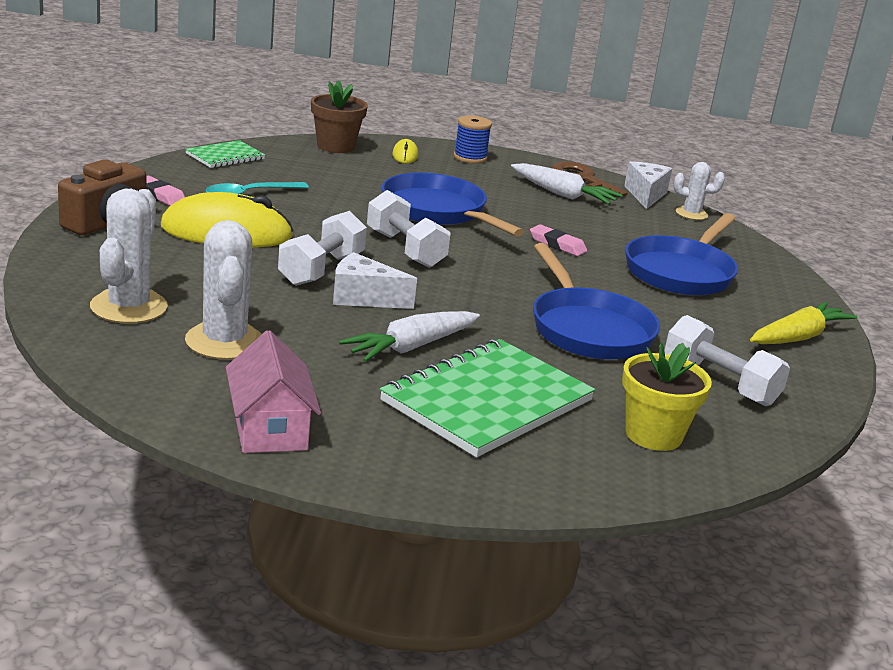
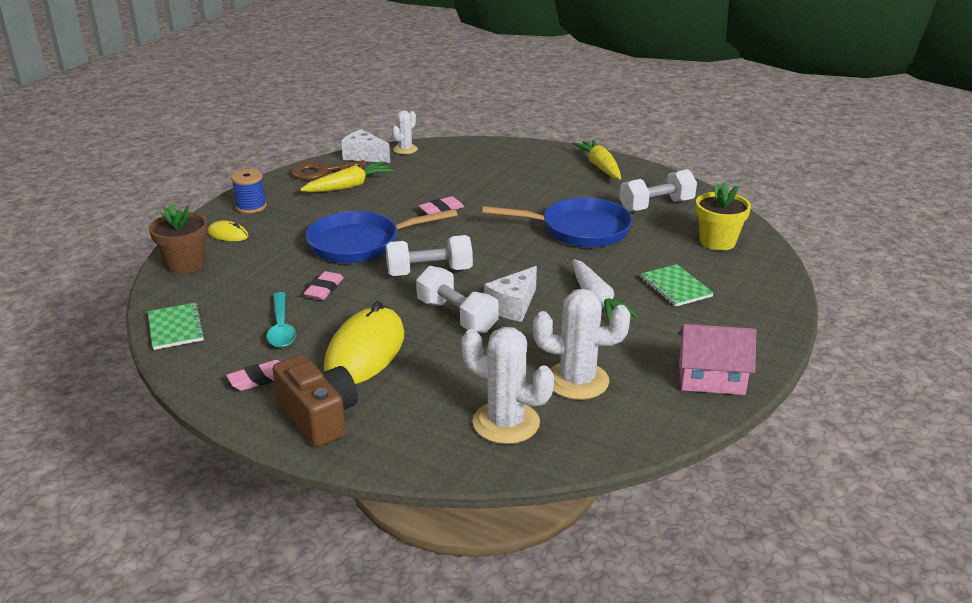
camera: 65 degrees left, 5 degrees up
(332, 204) = (324, 289): none -> pink eraser
(487, 401) = (675, 287): green notebook -> green notebook, size x0.51
(562, 194) = (349, 186): white carrot -> yellow carrot
(681, 272) = (500, 177): blue pan -> none

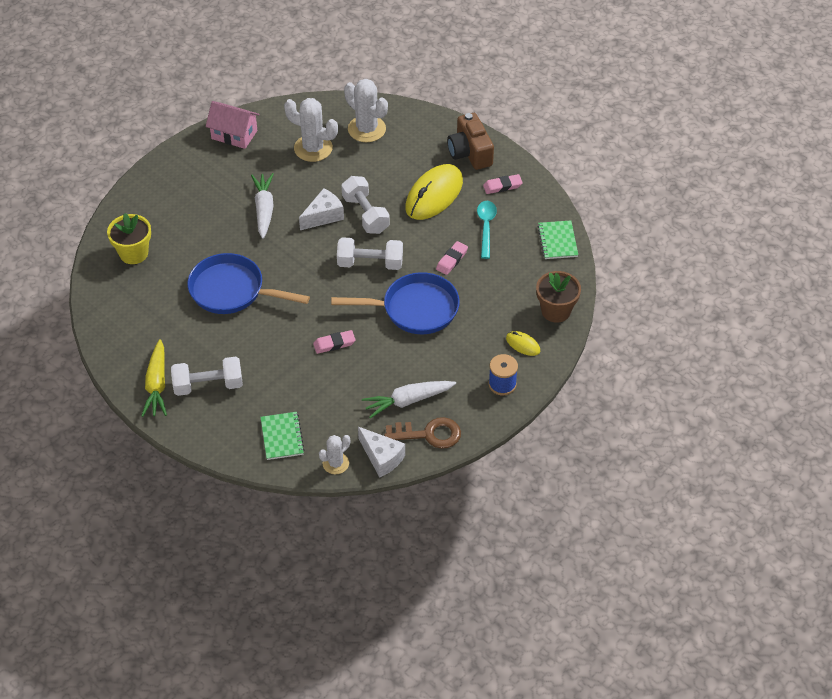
camera: 165 degrees left, 20 degrees up
(349, 186) = (408, 401): yellow carrot -> white carrot
(656, 206) = (147, 310): white dumbbell -> white dumbbell (208, 385)
(675, 287) = (201, 211): green notebook -> green notebook (282, 437)

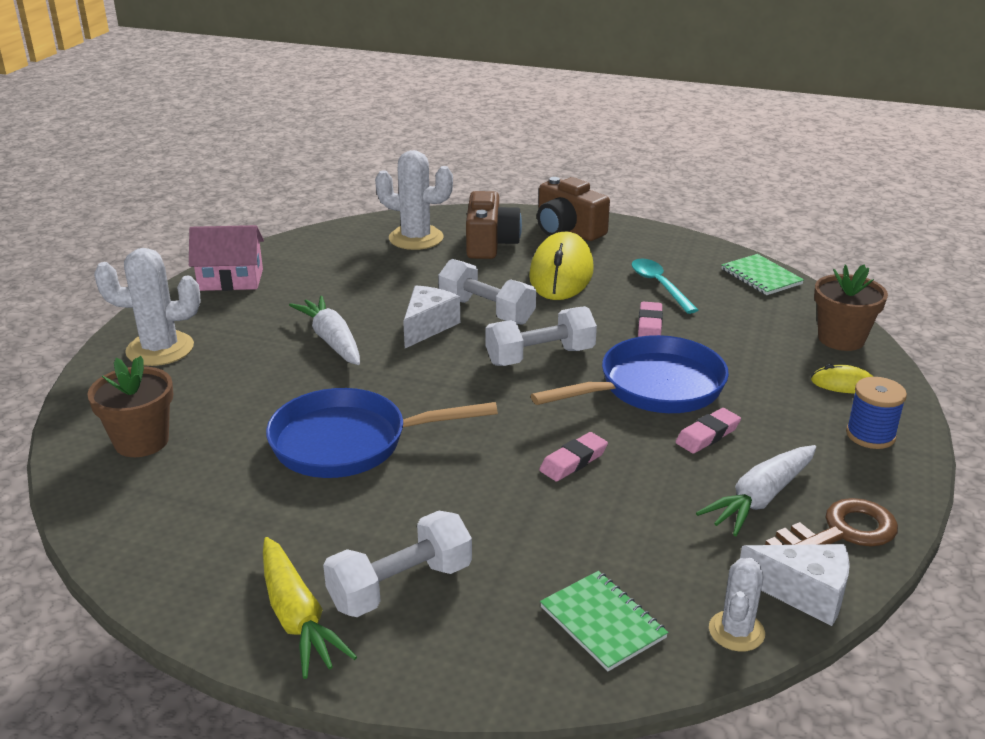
camera: 25 degrees left, 20 degrees down
(134, 253) = (141, 441): yellow flower pot -> brown flower pot
(313, 148) = (357, 268): white cactus -> white cactus (160, 349)
(410, 150) = (490, 244): none -> brown camera
(502, 186) = (638, 247): pink eraser -> pink eraser (707, 435)

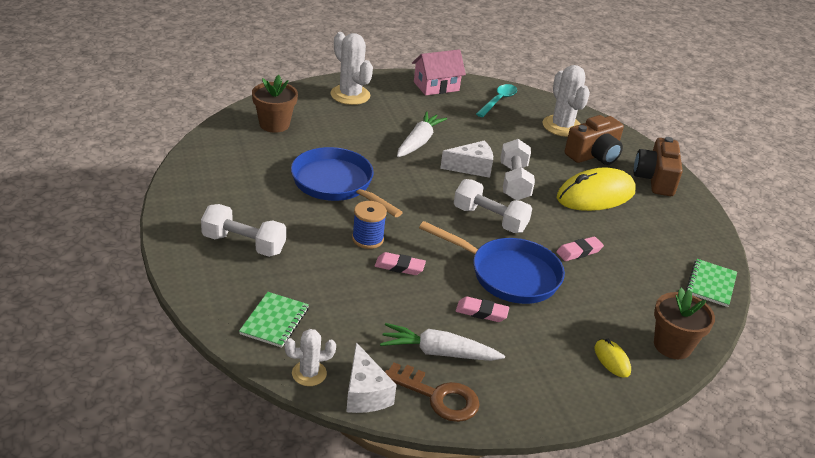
camera: 50 degrees right, 5 degrees up
(231, 280) = (436, 86): pink house -> pink house turned 75 degrees counterclockwise
(297, 617) = (197, 222): yellow carrot -> none
(659, 286) = (635, 241): turquoise spoon -> turquoise spoon (498, 101)
(870, 435) = (561, 387): blue spool -> blue spool (367, 239)

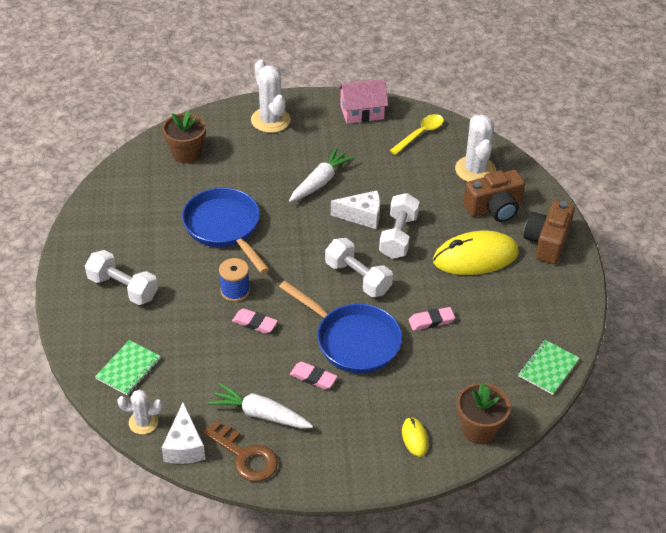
camera: 15 degrees right, 10 degrees up
(498, 101) = (420, 134): turquoise spoon -> yellow spoon

